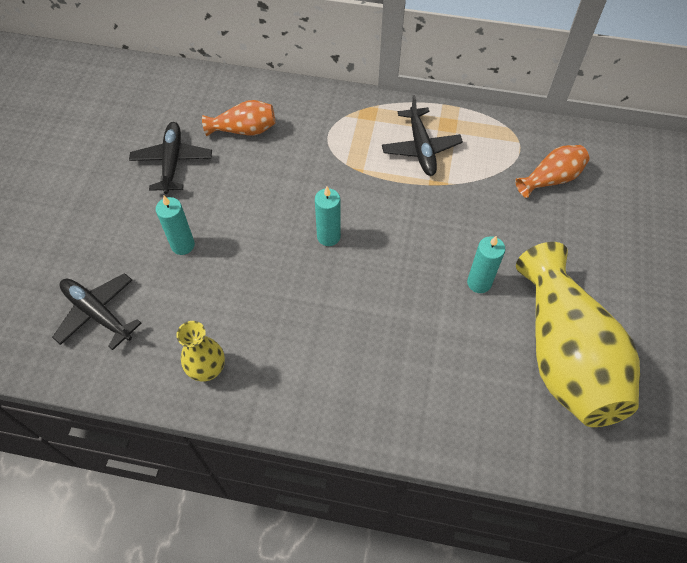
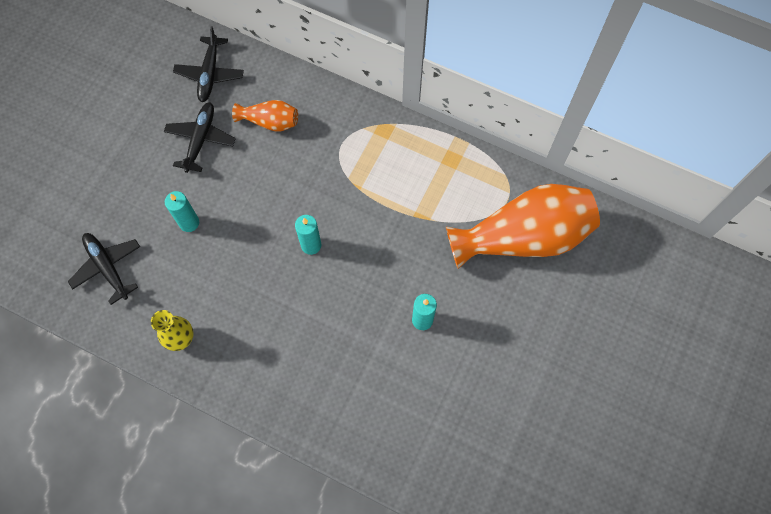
camera: 15 degrees right, 10 degrees up
(421, 148) = (419, 177): black plane -> black plane (210, 74)
(551, 179) = (523, 237): orange vase -> orange vase, size x2.14
(564, 354) = (468, 401): yellow vase -> none

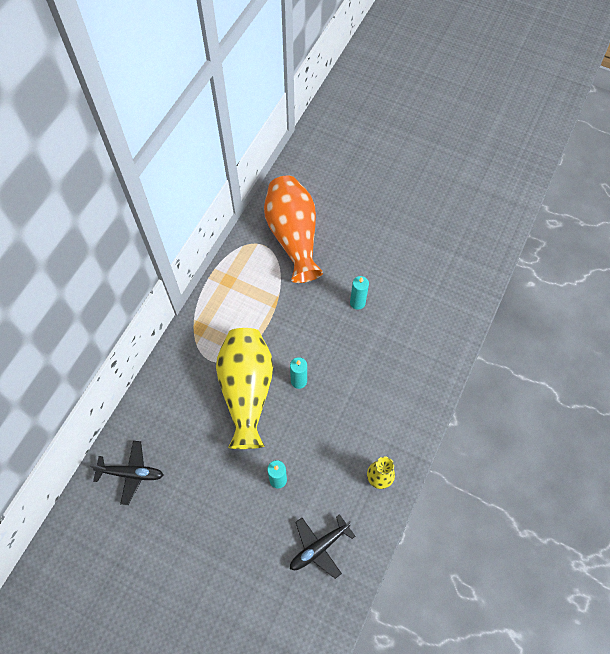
camera: 90 degrees left, 5 degrees down
(200, 140) = (198, 476): black plane -> none
(270, 122) = (185, 418): orange vase -> none
(300, 186) = (247, 391): none -> yellow vase

